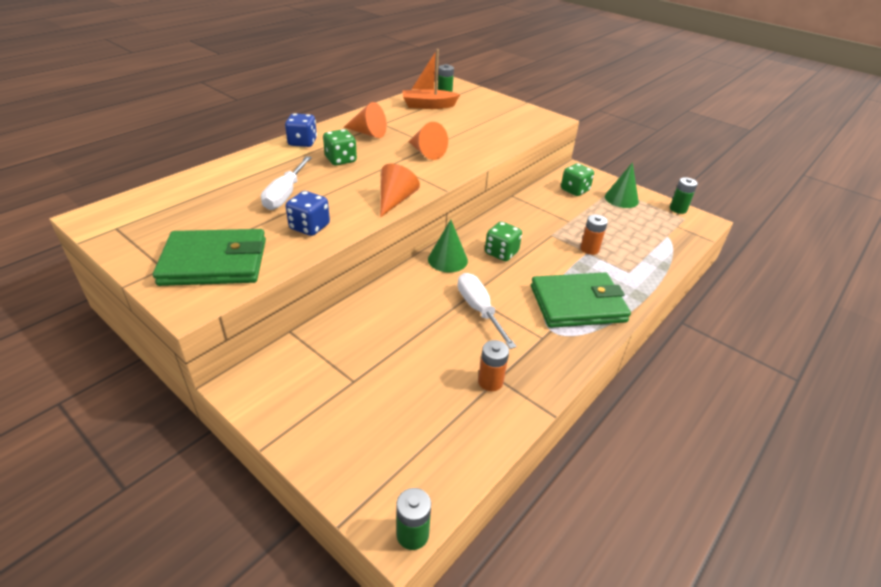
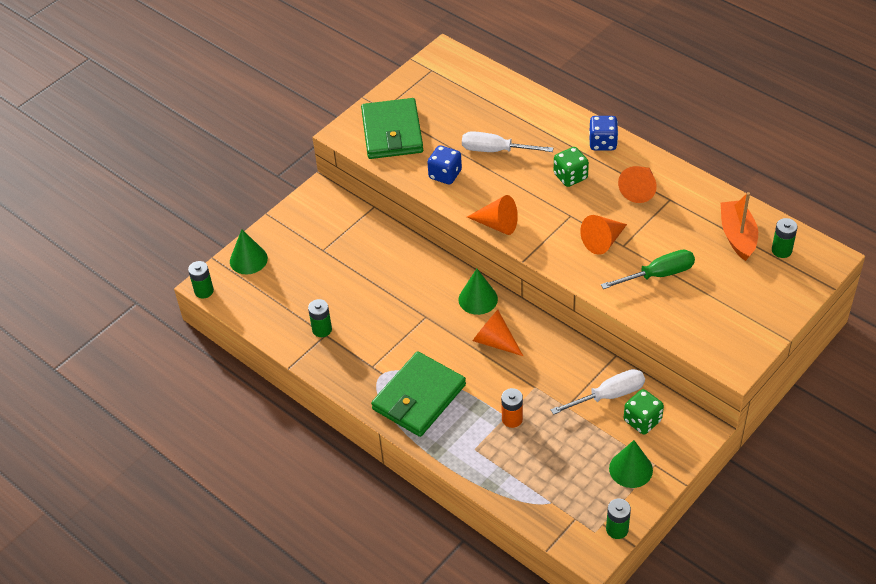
camera: 95 degrees right, 10 degrees up
(354, 470) = (248, 259): none -> green cone
(466, 135) = (658, 275): none -> green screwdriver
(479, 310) = (405, 323): white screwdriver -> white screwdriver (608, 395)
(490, 382) = (322, 329): orange battery -> green battery
(501, 253) = (495, 341): green dice -> orange cone
(577, 304) = (419, 397): green wallet -> green wallet turned 45 degrees clockwise

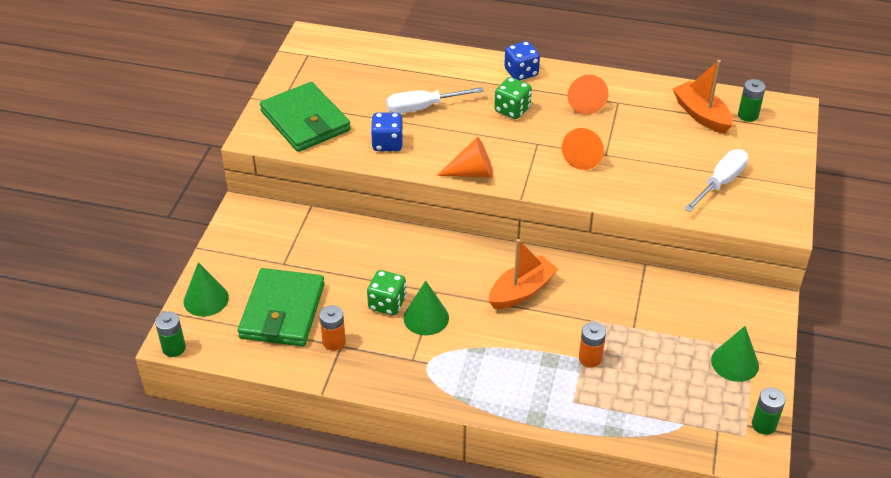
camera: 30 degrees left, 5 degrees down
(322, 329) = (334, 342): green battery -> orange battery
(419, 397) = (482, 372): green wallet -> green wallet (282, 311)
(478, 299) = (477, 257): green cone -> green cone (426, 318)
(495, 341) = (521, 291): orange cone -> orange boat
(608, 395) = (665, 303): white screwdriver -> white screwdriver (720, 183)
(642, 420) = (712, 314): green dice -> green dice (387, 303)
(658, 275) = (657, 169): green screwdriver -> none

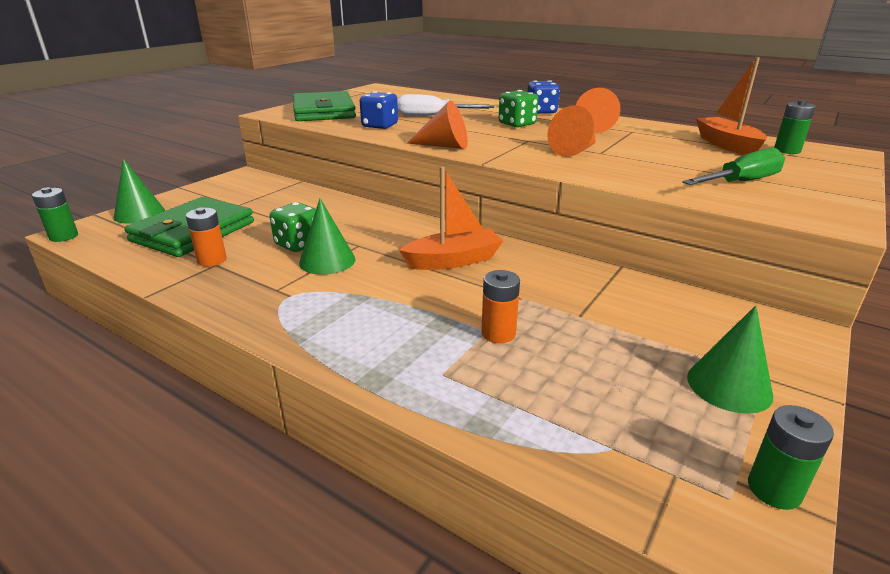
camera: 20 degrees right, 15 degrees down
(720, 183) = (741, 182): white screwdriver -> green screwdriver

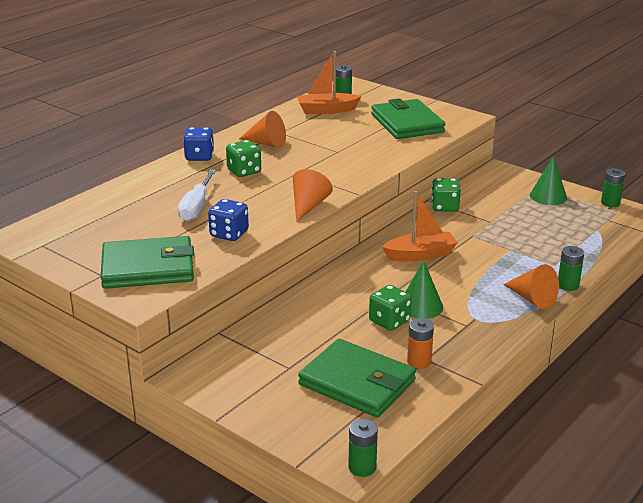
camera: 85 degrees left, 0 degrees up
(139, 214) = (303, 429): green cone -> none
(371, 384) = (568, 285): none -> green battery
(453, 260) = (420, 255): orange boat -> orange boat turned 90 degrees clockwise
(498, 333) = (513, 246): orange battery -> none
(575, 151) = (332, 159): orange cone -> orange cone (532, 298)
(605, 278) = (444, 207): none -> green dice
(741, 182) = (407, 123): green screwdriver -> green wallet

